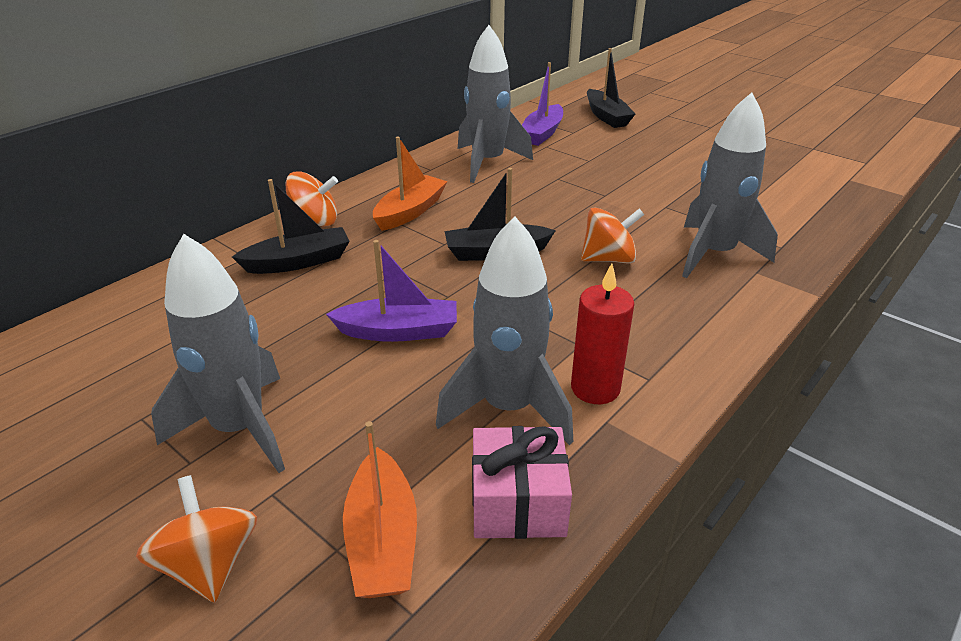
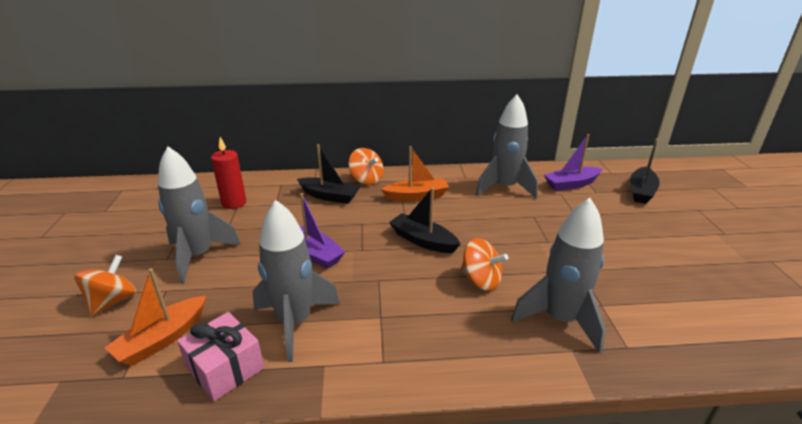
camera: 45 degrees right, 5 degrees down
(595, 388) = (348, 344): red candle -> red candle (234, 203)

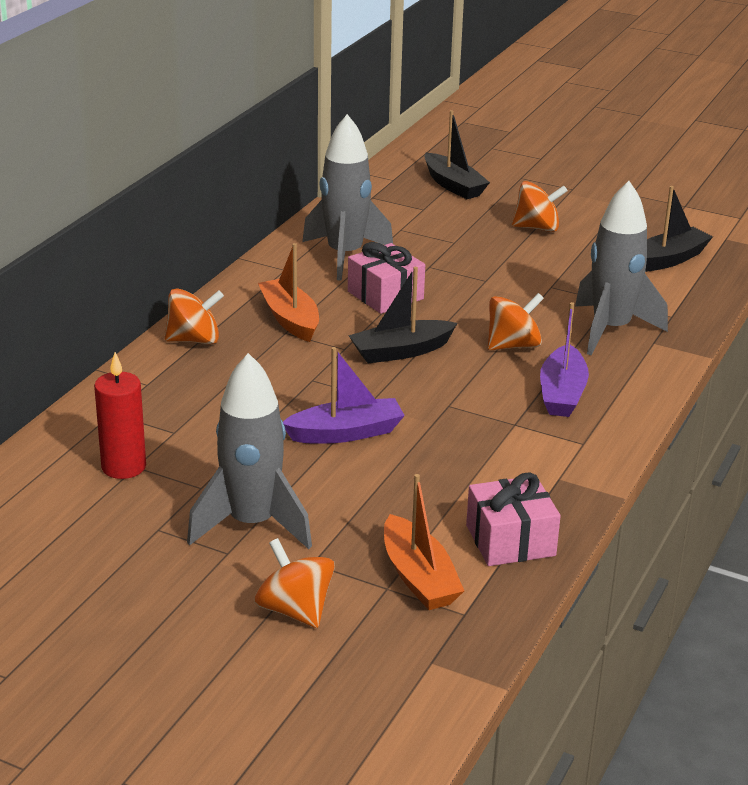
camera: 60 degrees left, 0 degrees up
(295, 322) = (474, 479): grey rocket -> none
(329, 196) = (205, 383): black boat -> black boat (668, 259)
(416, 196) = (290, 319): orange boat -> orange boat turned 45 degrees counterclockwise
(479, 214) = (385, 295): none -> pink gift
(571, 184) = (389, 213): purple boat -> purple boat (562, 393)
(646, 238) = (537, 228): none -> orange spinning top

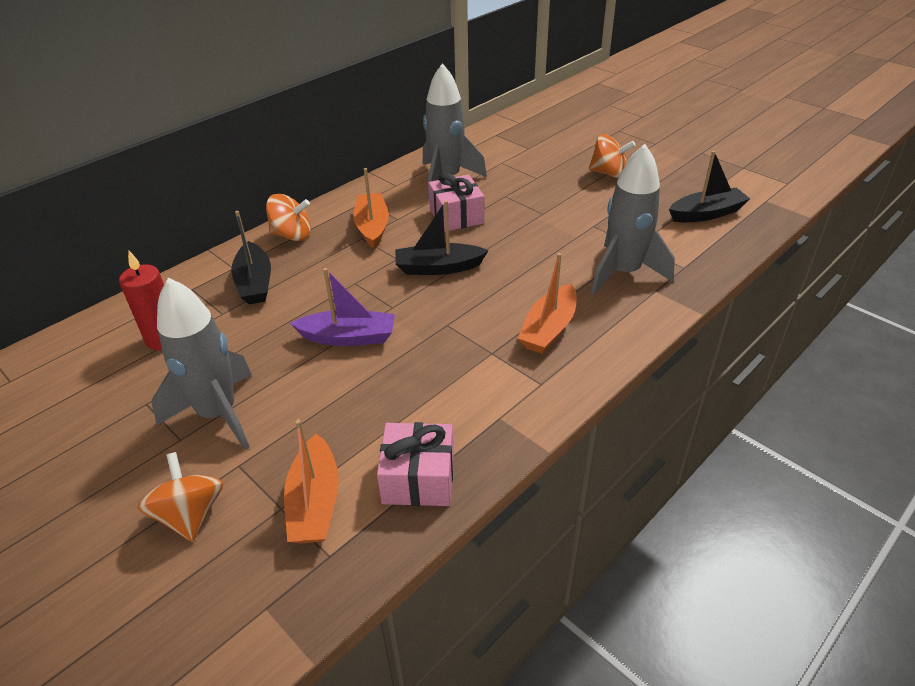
camera: 20 degrees right, 10 degrees up
(453, 185) = (562, 131): black boat -> black boat (255, 283)
(513, 345) = (532, 275): orange spinning top -> none
(562, 393) = (549, 329): purple boat -> orange boat

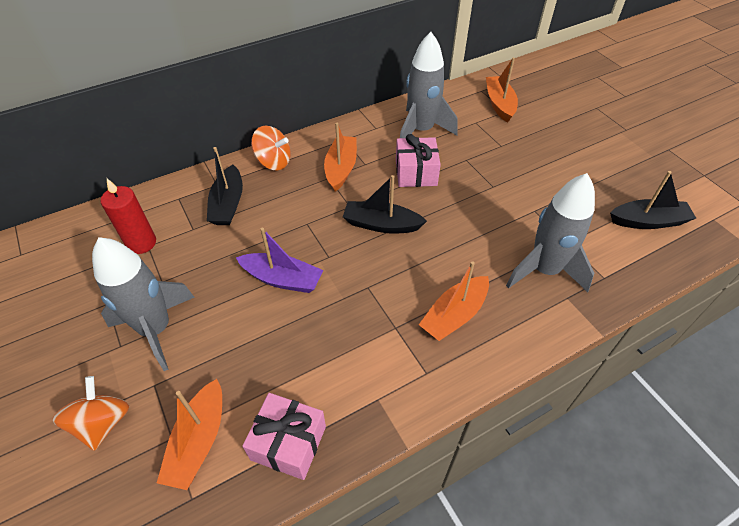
camera: 15 degrees right, 10 degrees up
(519, 143) = (499, 104): none -> orange boat
(609, 173) = (570, 154): orange spinning top -> none

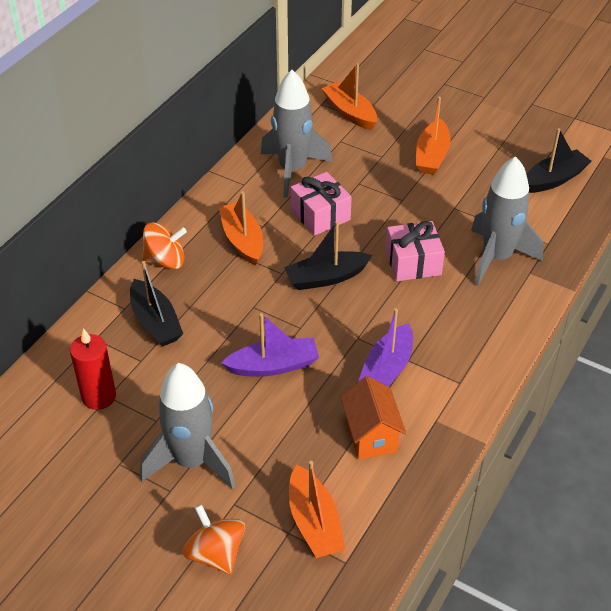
camera: 30 degrees left, 5 degrees down
(288, 443) = (390, 486): pink gift -> pink gift (413, 262)
(310, 383) = (371, 435): none -> orange house
(370, 327) = (386, 369): none -> purple boat
(454, 315) = (449, 327): orange boat -> orange boat (432, 155)

